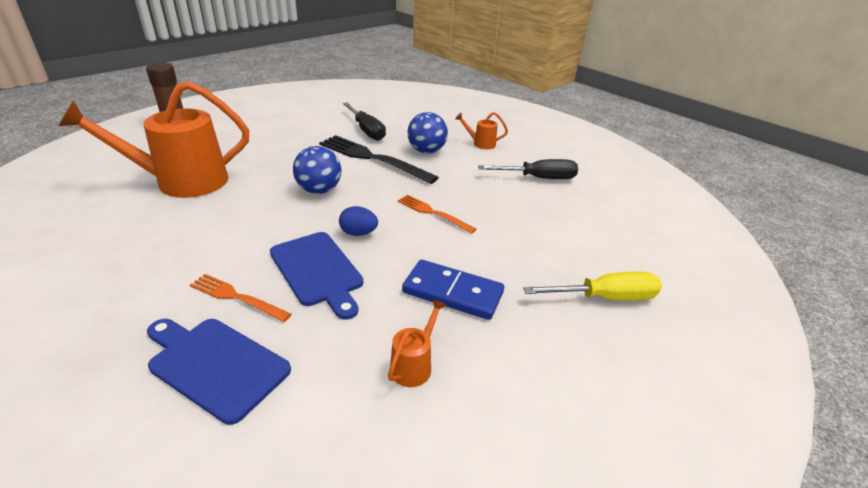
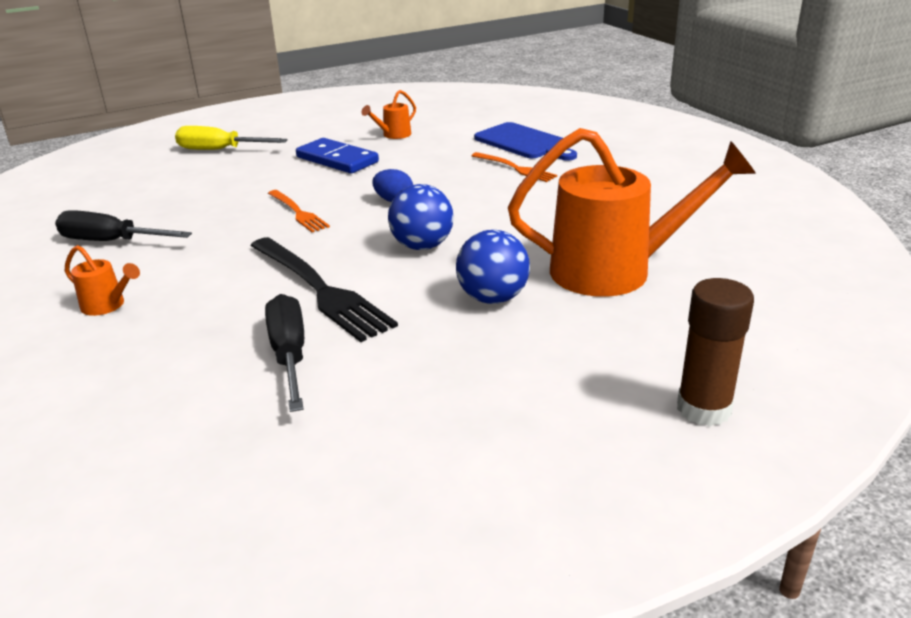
camera: 160 degrees left, 5 degrees down
(318, 271) = (444, 178): blue cutting board -> none
(426, 151) = (219, 297): blue ball -> blue ball (493, 298)

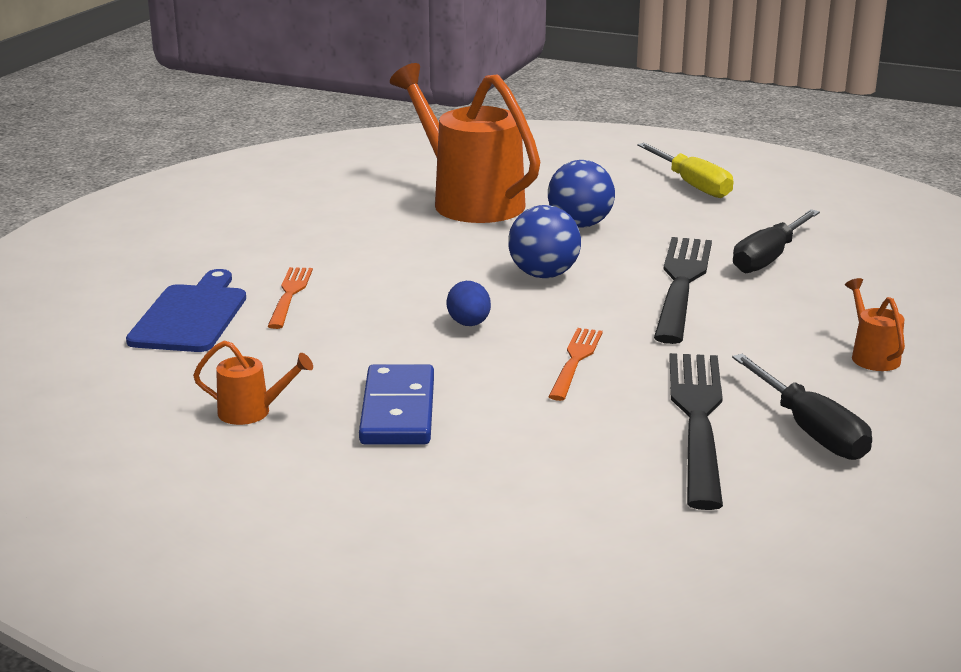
camera: 130 degrees left, 5 degrees down
(184, 218) = (697, 419): none -> black fork
(219, 150) = (486, 531): yellow screwdriver -> yellow screwdriver (692, 185)
(703, 409) = (599, 151): brown glue stick -> none

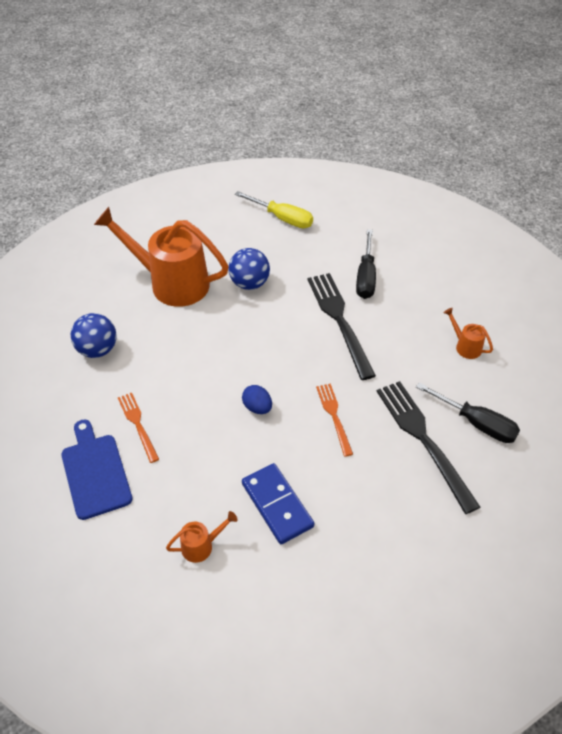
camera: 30 degrees left, 25 degrees up
(543, 275) = (264, 342): blue ball -> blue ball (97, 349)

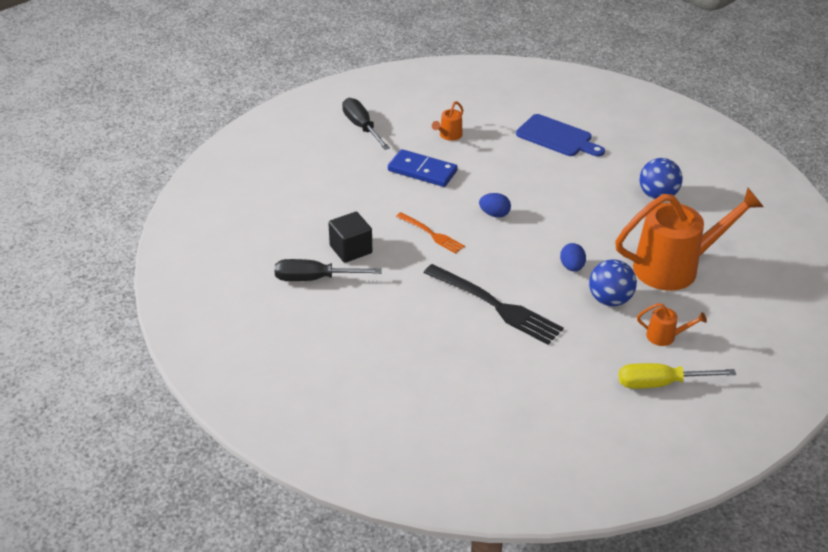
camera: 145 degrees right, 10 degrees down
(137, 424) = (565, 169): orange fork -> none
(247, 322) = (572, 267): none -> blue egg
(366, 277) = (511, 360): black screwdriver -> black screwdriver (361, 127)
(422, 439) = (351, 249): black fork -> black cube
(465, 346) = (364, 337): orange watering can -> orange watering can (665, 336)

